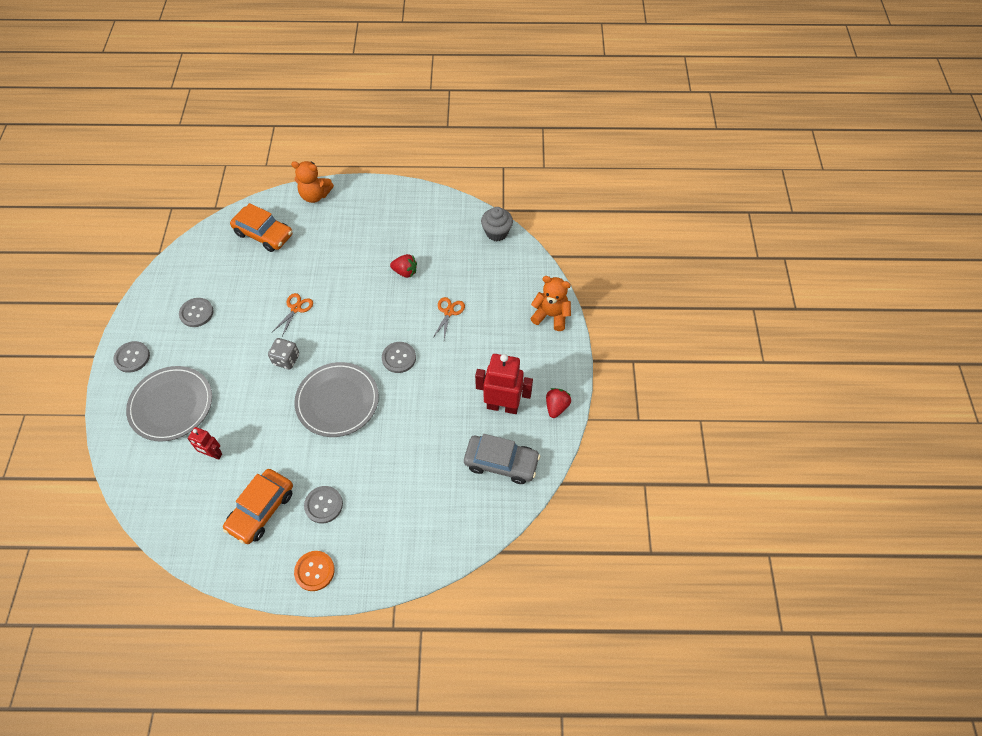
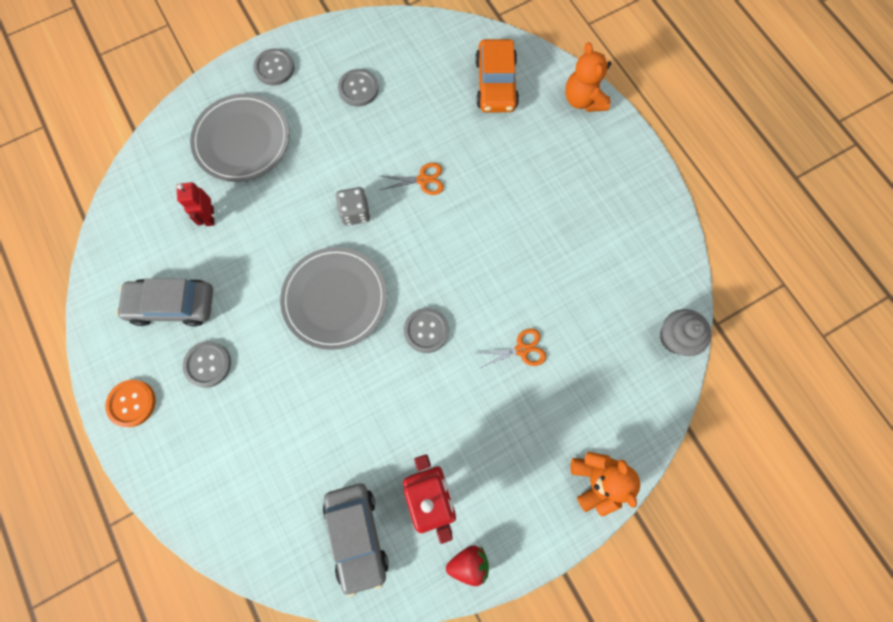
camera: 60 degrees right, 15 degrees up
(261, 510) = (173, 305): orange car -> grey car
(405, 272) = (545, 264): red strawberry -> none

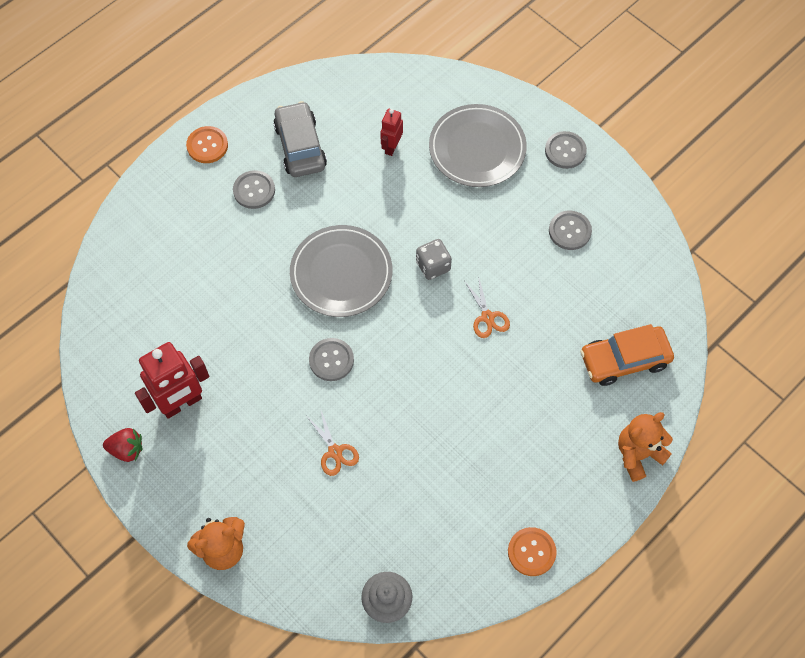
camera: 75 degrees right, 10 degrees down
(210, 216) = (391, 147): red robot -> red robot turned 45 degrees counterclockwise
(357, 535) = (133, 351): grey car -> none
(468, 562) = (127, 449): red strawberry -> red strawberry turned 60 degrees counterclockwise
(651, 206) = (531, 552): none -> orange button

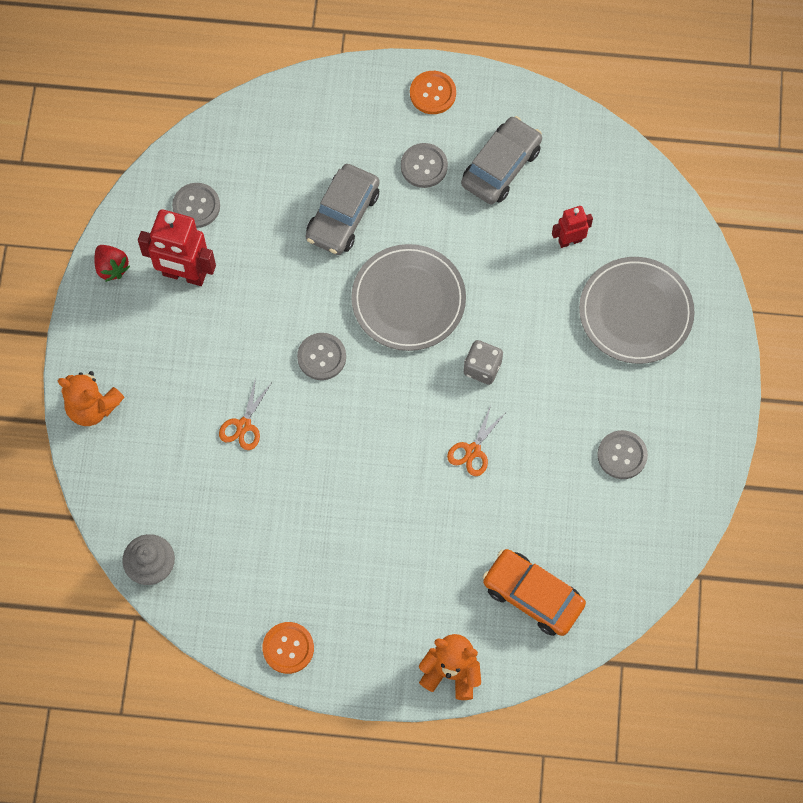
camera: 50 degrees right, 5 degrees up
(240, 266) = (343, 215): none -> grey car
(565, 151) = (704, 389): grey button -> grey button (196, 206)

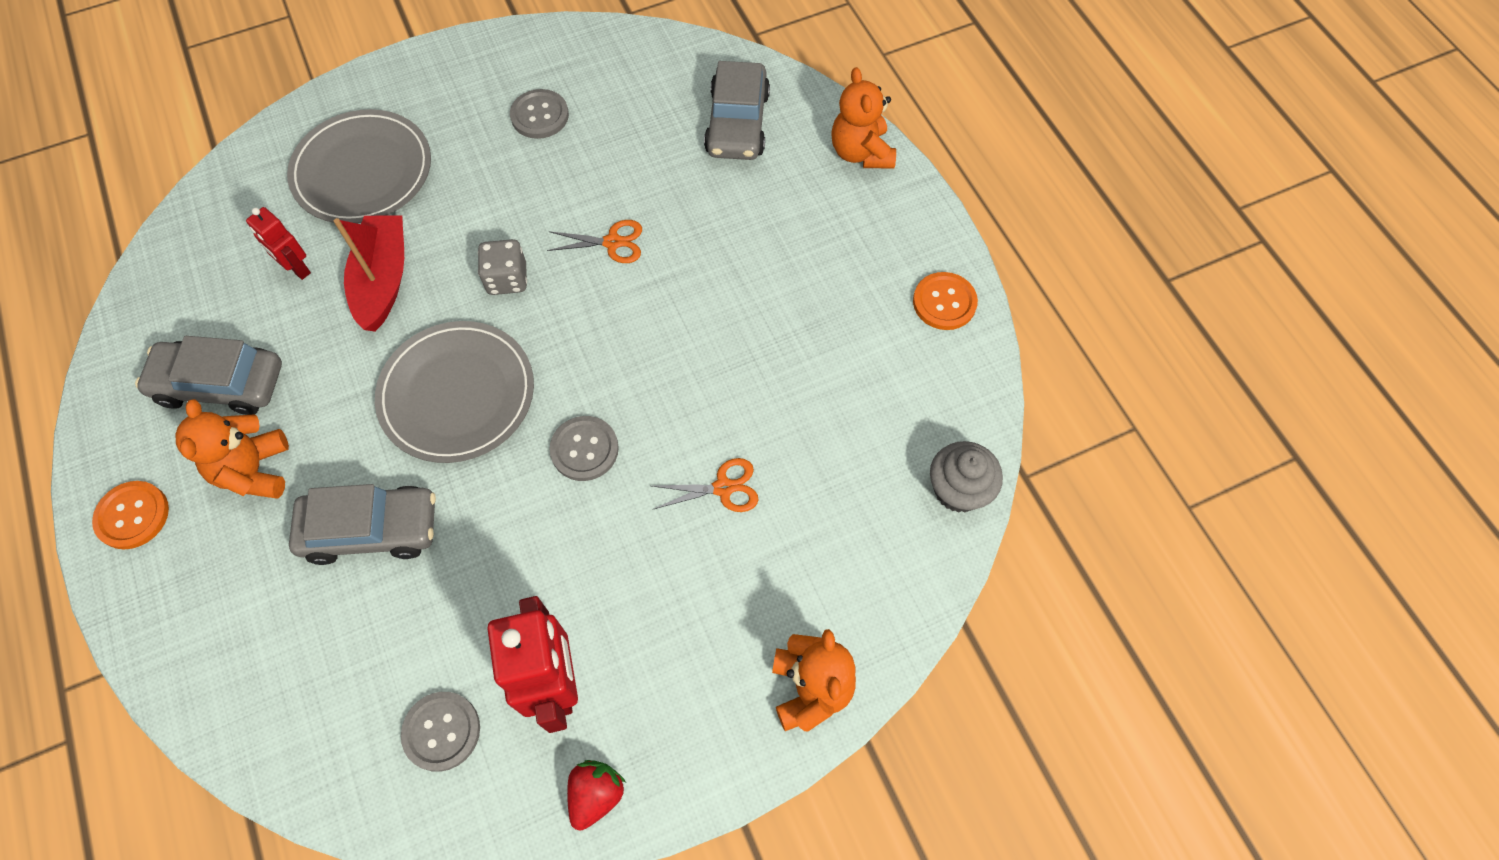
camera: 120 degrees left, 5 degrees down
(424, 166) = (254, 470): grey button -> orange teddy bear
(528, 290) = (383, 280): none -> red boat
(533, 596) = (737, 123): orange car -> grey car

